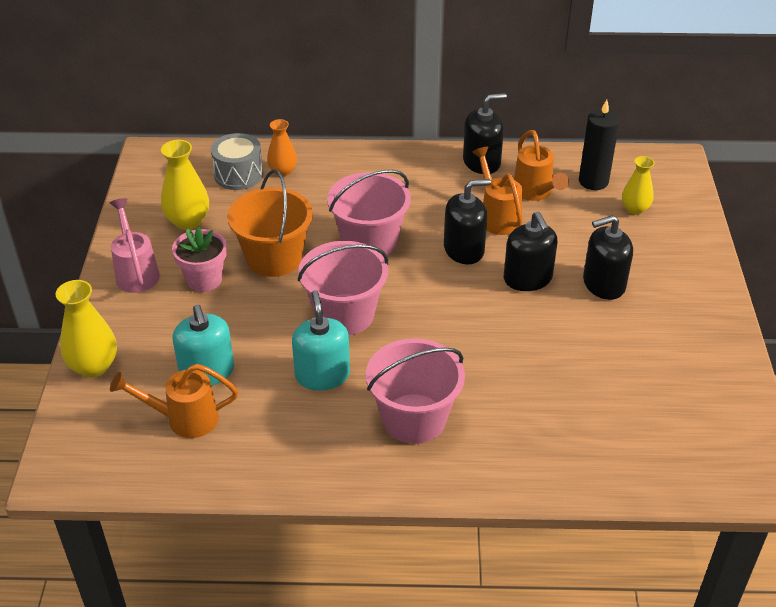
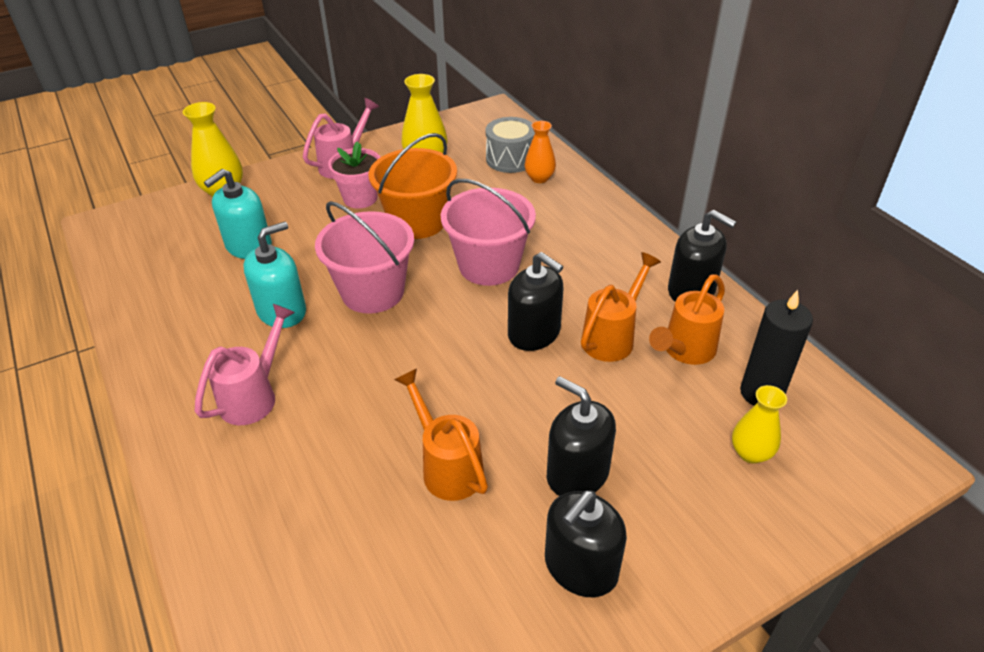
camera: 60 degrees right, 0 degrees up
(184, 419) = (186, 258): orange watering can -> orange watering can (447, 466)
(414, 418) = (254, 396): pink bucket -> pink watering can
(527, 278) = (530, 401): black soap dispenser -> black soap dispenser (580, 567)

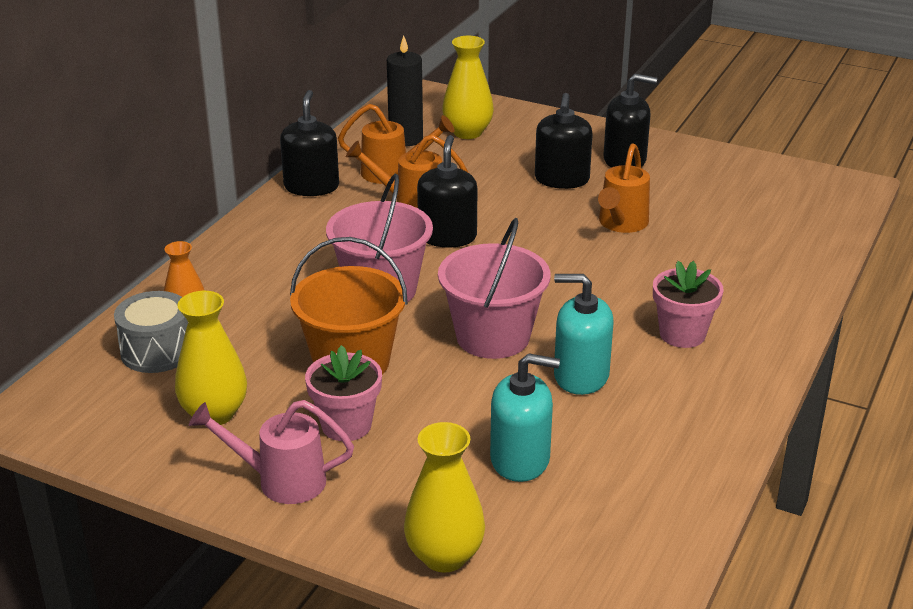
camera: 125 degrees left, 10 degrees down
(254, 396) = (682, 334): pink watering can -> pink flower pot
(750, 453) = (467, 132): yellow vase -> yellow vase, size x1.51

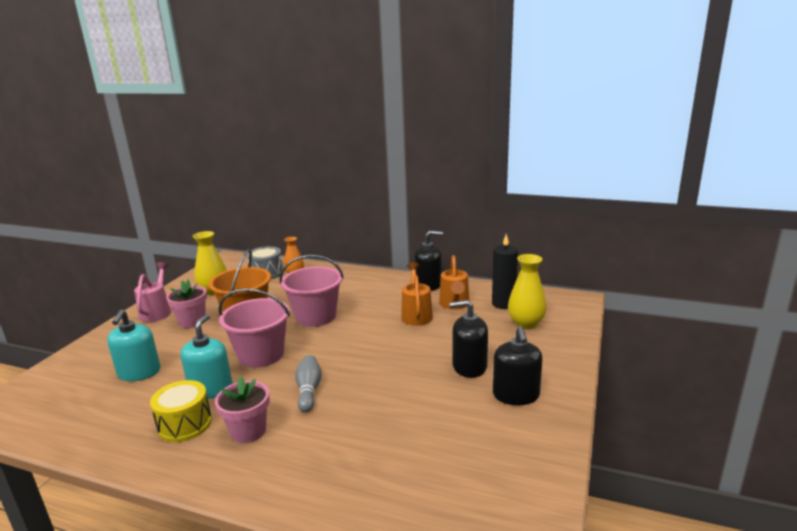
camera: 85 degrees right, 10 degrees down
(444, 556) = (77, 357): yellow vase -> none
(447, 236) = (377, 330): black soap dispenser -> none
(598, 292) = (309, 391): none -> grey bowling pin
(621, 224) = (406, 397): orange watering can -> none
(665, 389) = (185, 424): none -> yellow drum

